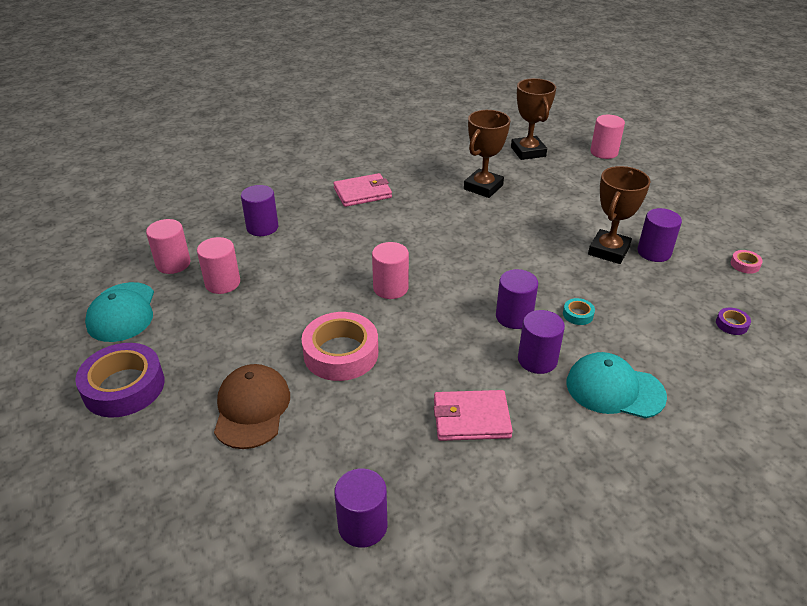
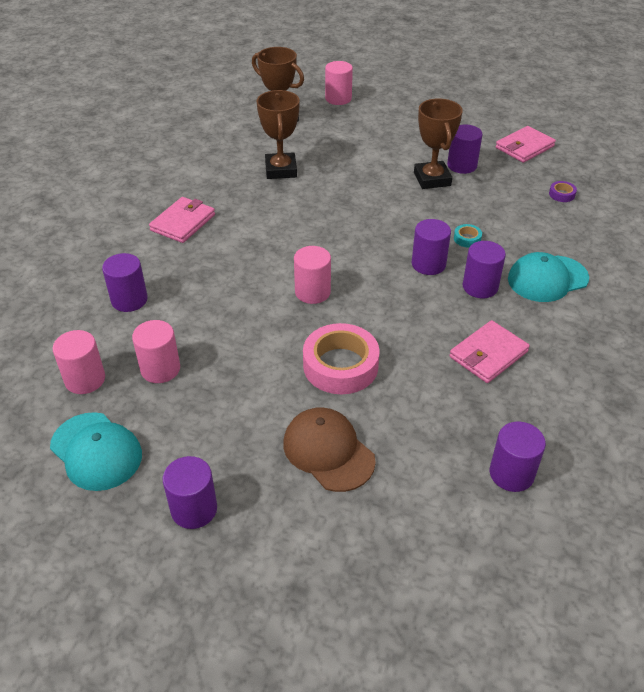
camera: 40 degrees left, 5 degrees up
(124, 387) = (194, 509): purple tape -> purple cylinder
(745, 265) = (524, 147): pink tape -> pink wallet

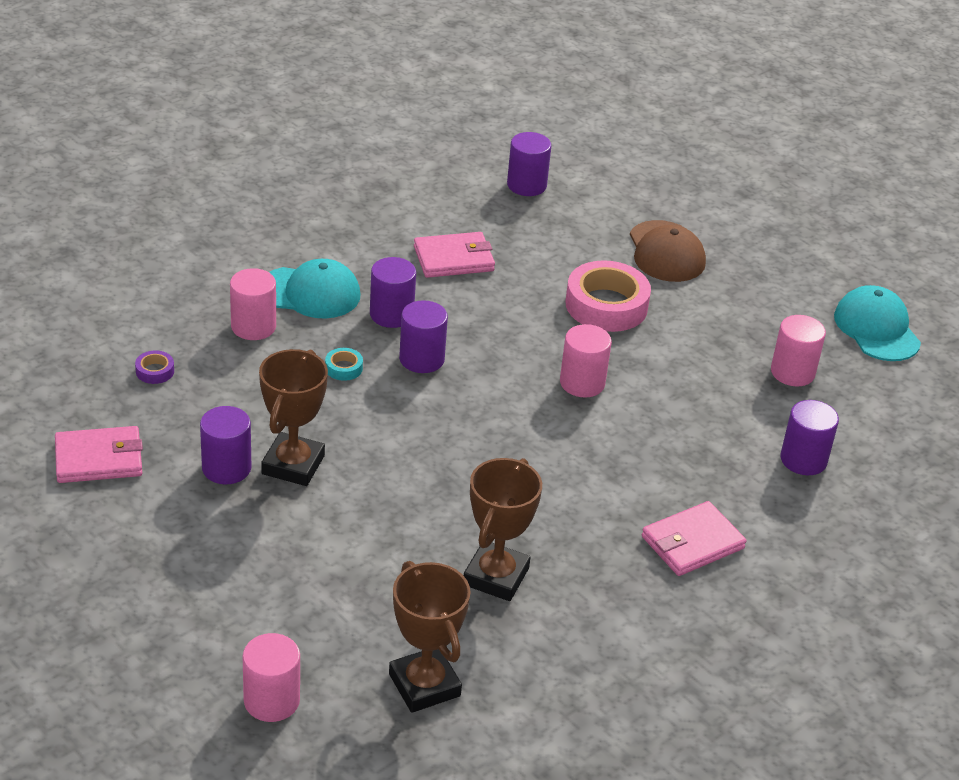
camera: 155 degrees left, 5 degrees down
(85, 379) = (875, 393): pink cylinder -> pink cylinder (253, 327)
(194, 509) = (802, 260): purple cylinder -> none

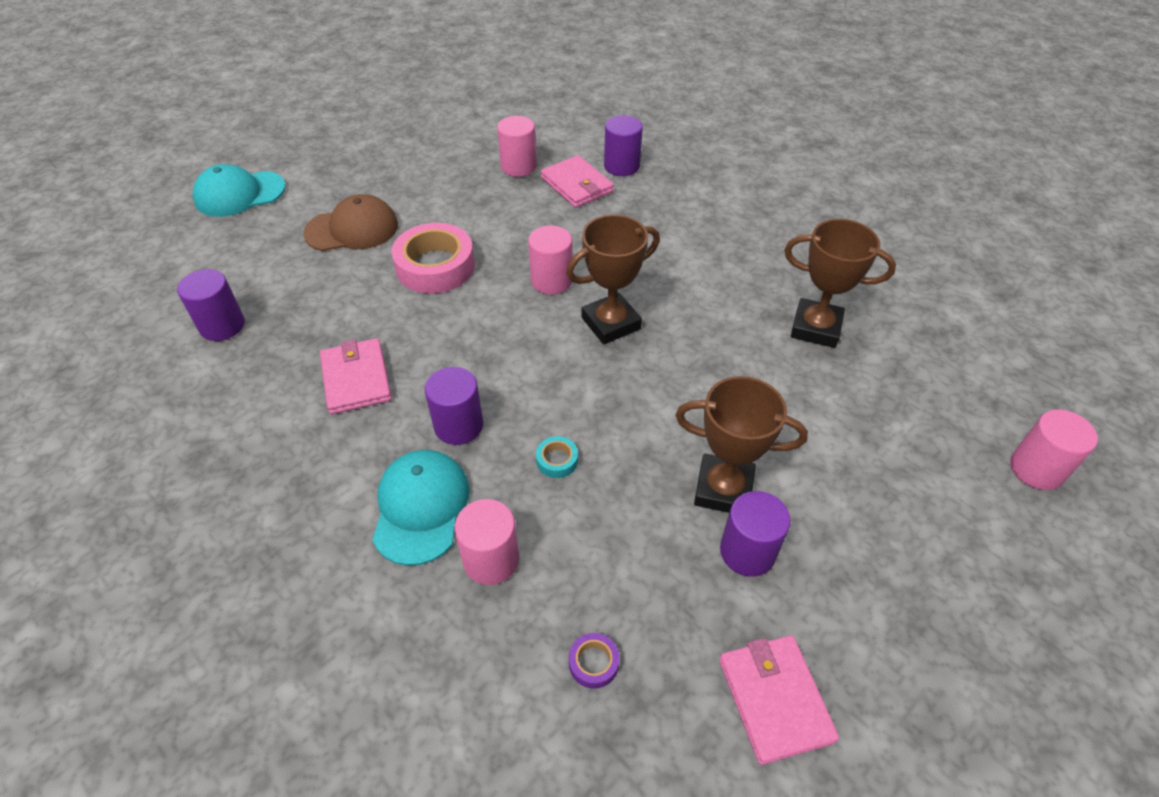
camera: 90 degrees left, 10 degrees up
(421, 359) = (532, 395): purple cylinder -> none
(424, 685) = (958, 366): brown trophy -> brown trophy (611, 323)
(692, 543) = (732, 221): pink wallet -> pink wallet (577, 185)
(876, 329) = (459, 126): turquoise cap -> turquoise cap (239, 194)

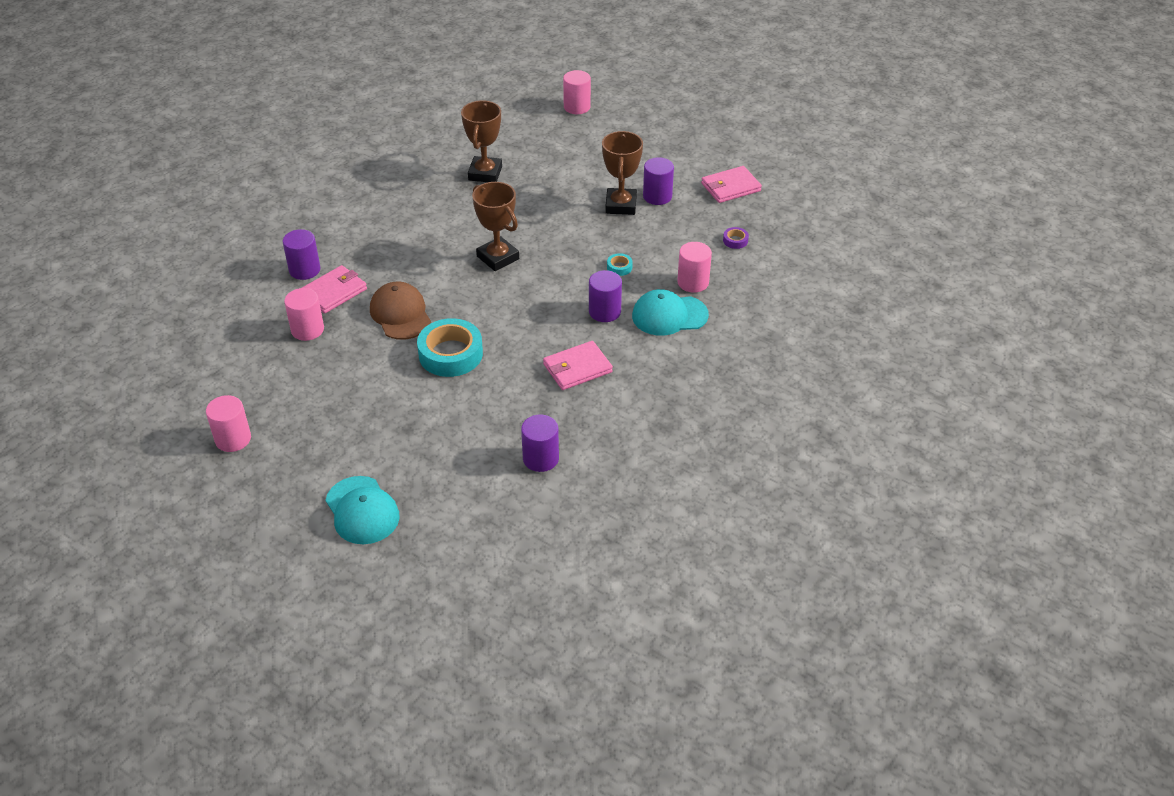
camera: 100 degrees left, 5 degrees down
(352, 229) = (408, 415): brown cap -> brown cap (400, 314)
(435, 266) = (450, 354): pink tape -> turquoise tape
(551, 281) = (458, 290): pink cylinder -> pink cylinder (233, 439)

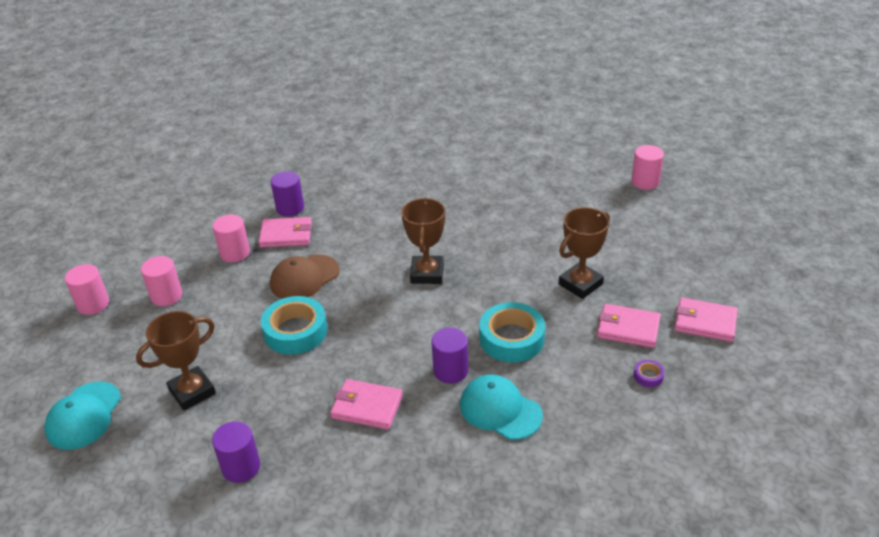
camera: 45 degrees right, 5 degrees down
(400, 314) = (304, 278): brown cap -> brown cap turned 150 degrees counterclockwise
(485, 173) = (503, 200): brown trophy -> brown trophy (192, 392)
(619, 267) = (511, 338): turquoise tape -> turquoise tape, size x2.34
(657, 196) = (623, 293): purple cylinder -> none
(688, 218) = (628, 328): none -> pink wallet
(693, 282) = (559, 392): pink cylinder -> pink cylinder (166, 296)

